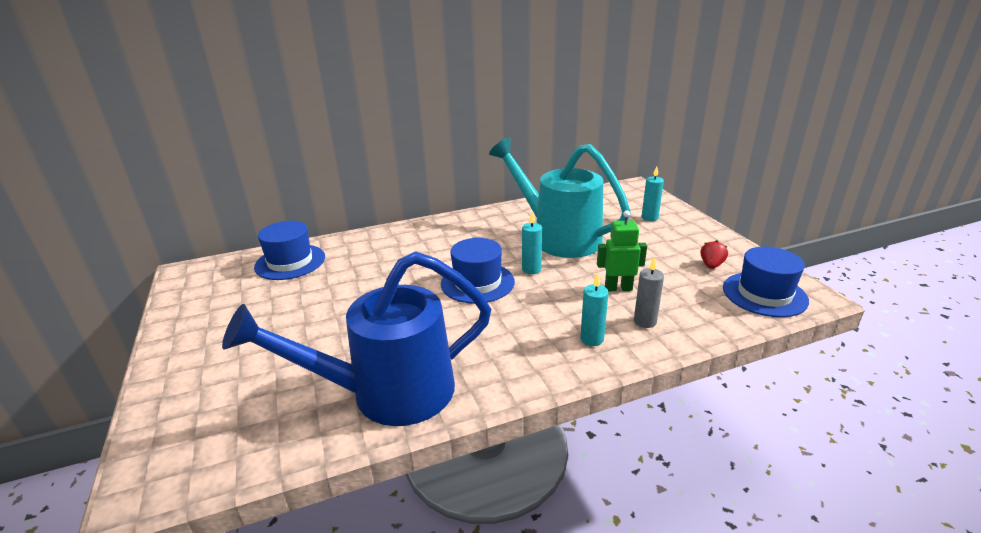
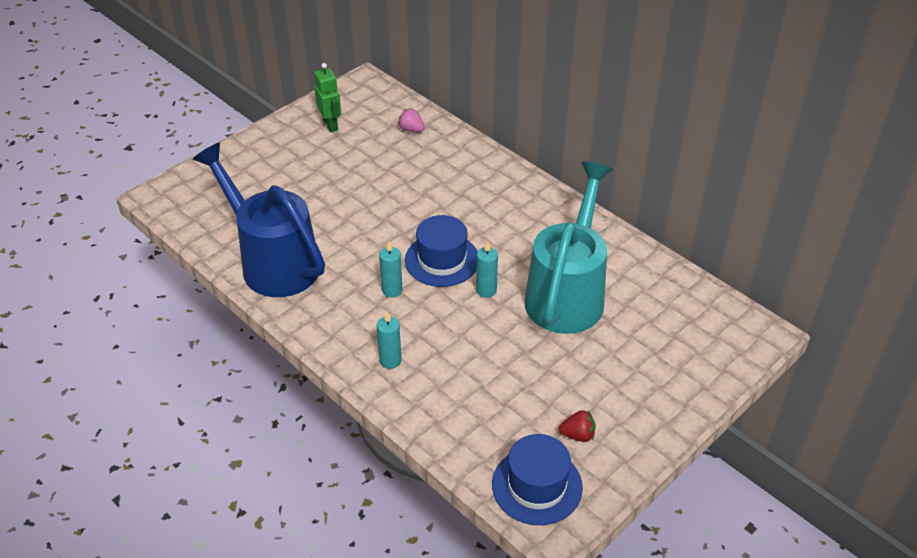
camera: 65 degrees right, 15 degrees up
(290, 262) = (411, 129): blue hat -> pink strawberry
(618, 288) = (485, 363): green robot -> green robot (331, 125)
(645, 321) = (435, 393): grey candle -> none
(649, 218) = (670, 364): turquoise candle -> turquoise candle (392, 290)

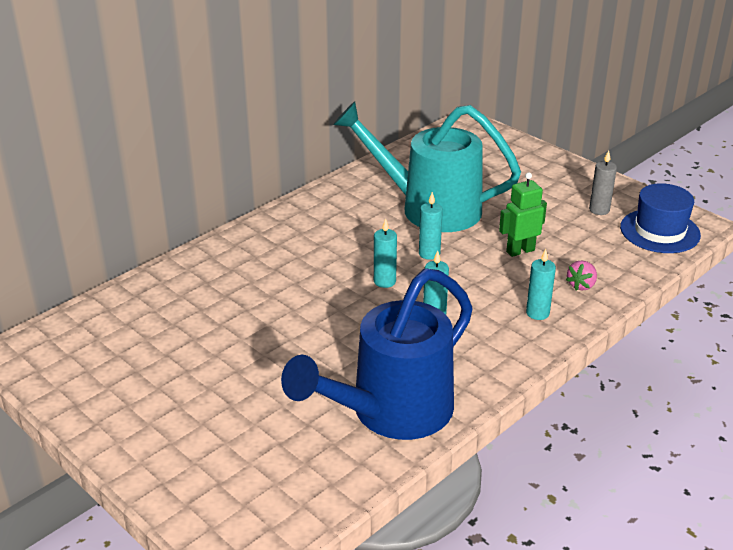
camera: 90 degrees left, 10 degrees down
(331, 125) = (110, 378): green robot -> green robot (520, 251)
(411, 129) = (141, 307): pink strawberry -> pink strawberry (581, 285)
(442, 260) = (384, 281): blue hat -> turquoise candle
(578, 435) = (599, 210): red strawberry -> grey candle

